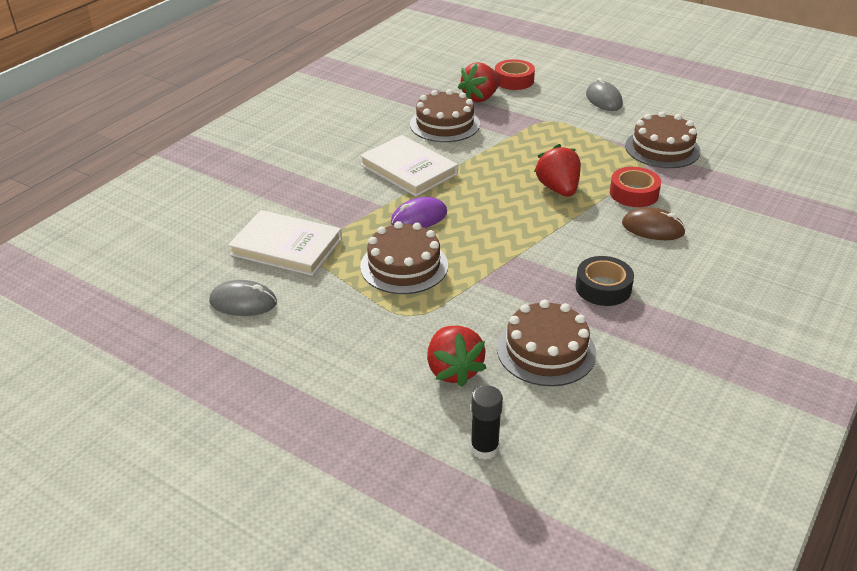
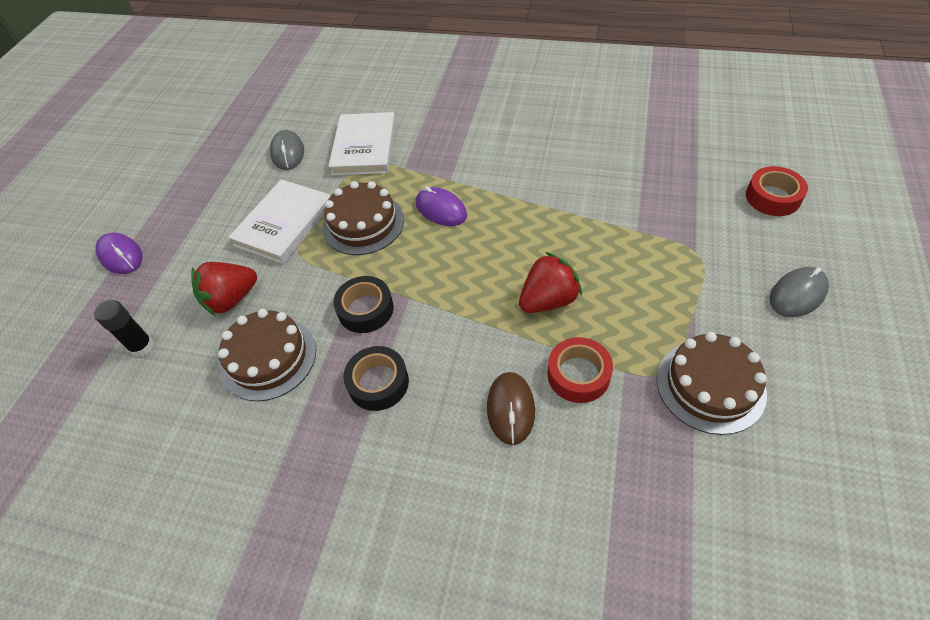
camera: 75 degrees right, 15 degrees up
(317, 466) = (121, 255): none -> purple mouse
(408, 169) = (520, 176): white book -> white book (284, 224)
(444, 124) = (624, 173): brown cake -> none
(480, 98) = (705, 182): red strawberry -> none
(517, 282) = (365, 309): none -> black tape

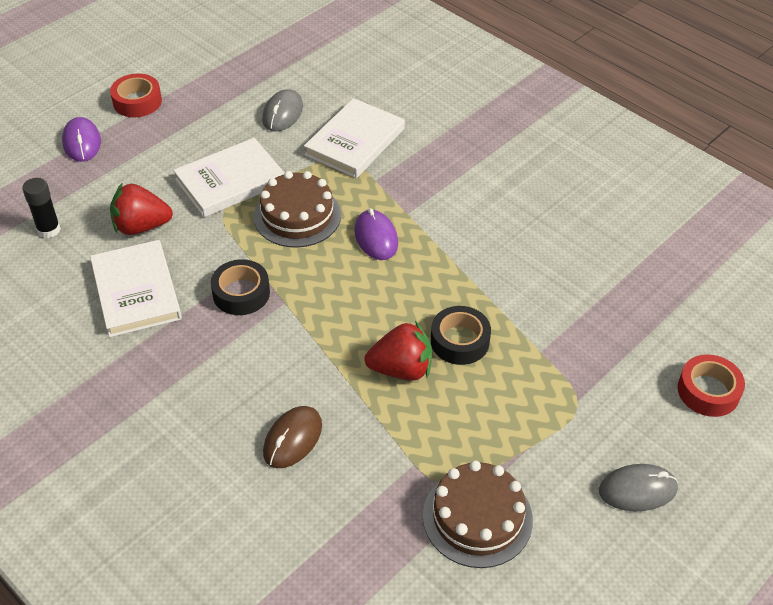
camera: 25 degrees right, 5 degrees down
(268, 358) = (136, 292): brown cake -> white book
(378, 383) = (205, 359): black tape -> black tape (459, 341)
(578, 375) = (372, 444): red tape -> red tape (137, 101)

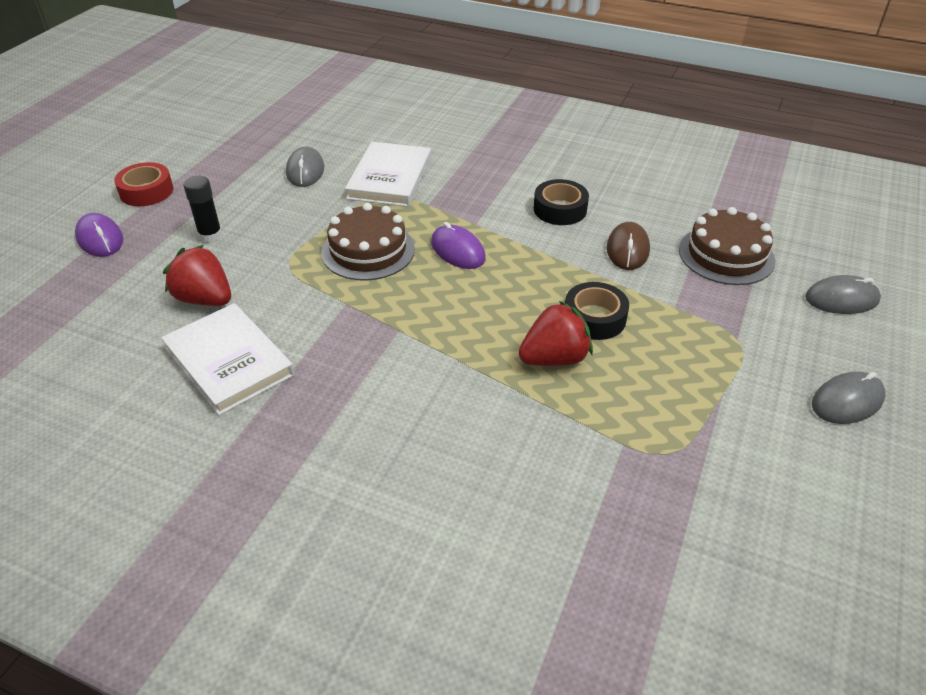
camera: 20 degrees left, 5 degrees down
(49, 230) = (97, 328): black glue stick -> black glue stick (210, 235)
(141, 227) = (205, 299): red strawberry -> red strawberry turned 60 degrees clockwise
(230, 181) = (282, 237): white book -> none
(241, 293) = (348, 333): black tape -> black tape (560, 209)
(292, 439) = (483, 458): brown mouse -> brown mouse (627, 249)
(477, 517) = (720, 476): brown cake -> brown cake (726, 255)
(708, 391) = (841, 299): red tape -> grey mouse

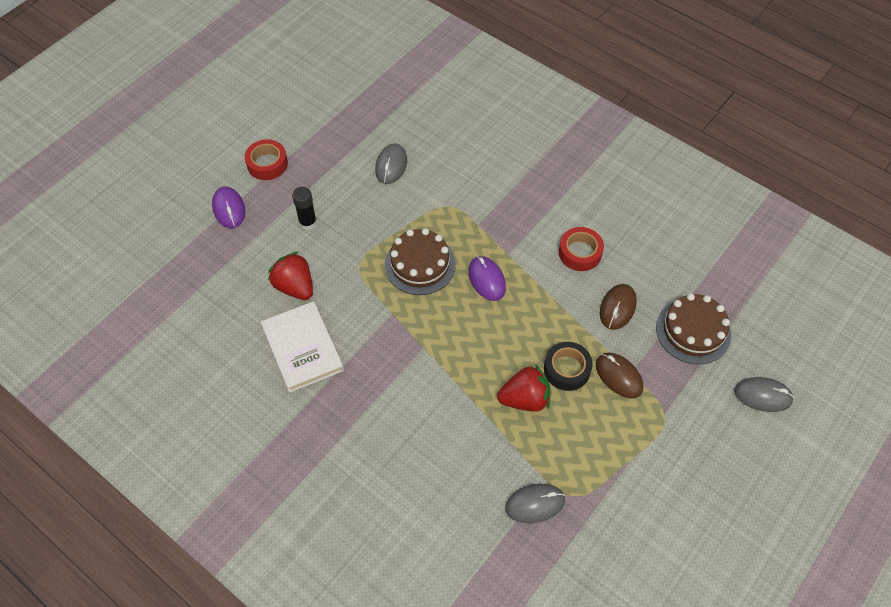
camera: 15 degrees right, 15 degrees up
(389, 178) = (455, 188): white book -> none
(560, 209) = (580, 253): black tape -> red tape
(662, 313) = (618, 376): none -> brown mouse
(847, 401) = (718, 486): grey mouse -> grey mouse (535, 504)

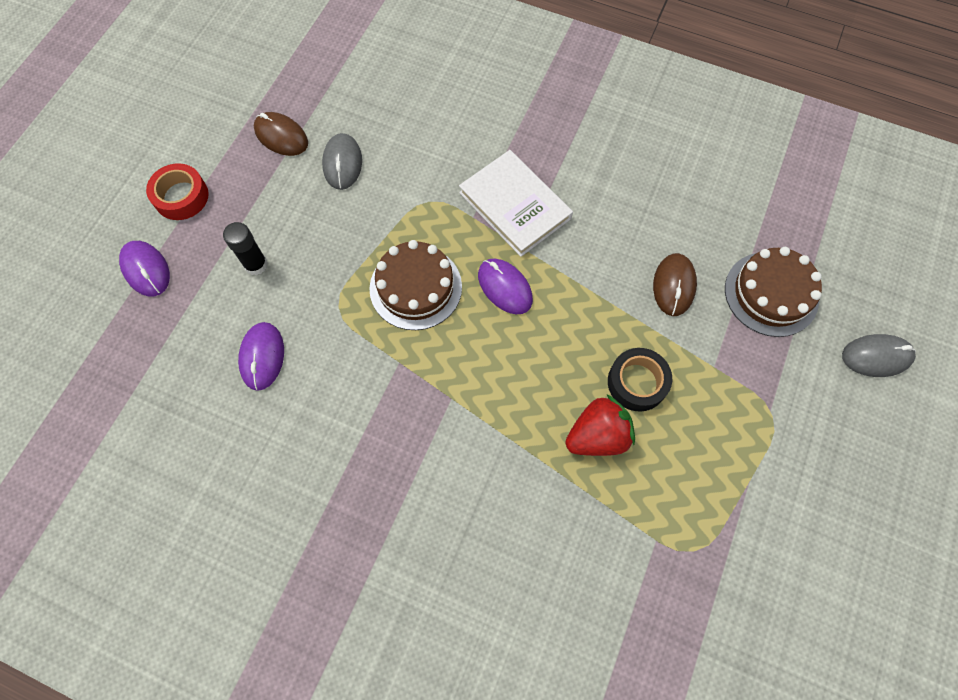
camera: 15 degrees left, 10 degrees up
(295, 287) = (262, 357): red strawberry -> purple mouse
(302, 348) = (295, 440): white book -> white book (514, 206)
(535, 504) = (651, 575): grey mouse -> none
(580, 253) = (608, 225): red tape -> none
(618, 376) = (702, 375): brown mouse -> brown mouse (281, 136)

